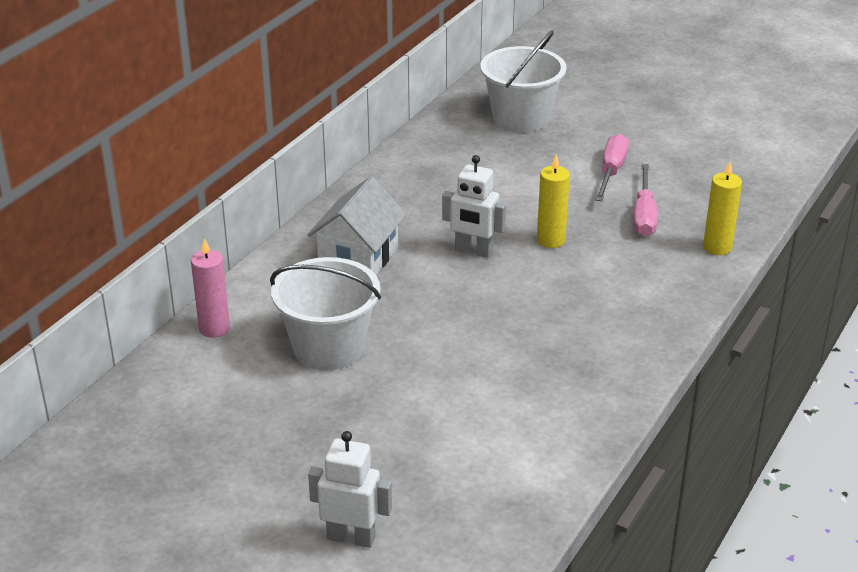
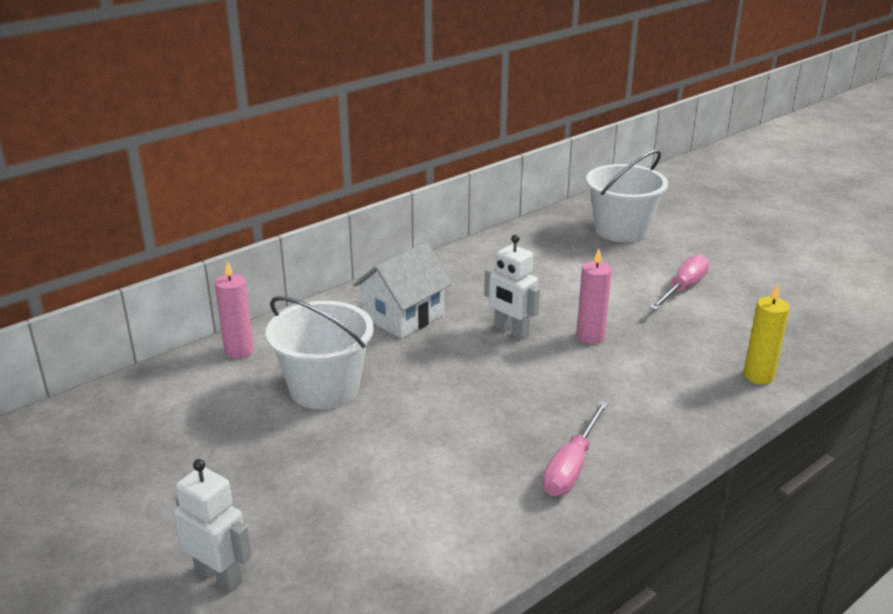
camera: 20 degrees right, 5 degrees down
(550, 240) = (590, 336): yellow candle -> pink candle
(644, 215) = (696, 332): pink screwdriver -> pink screwdriver (571, 467)

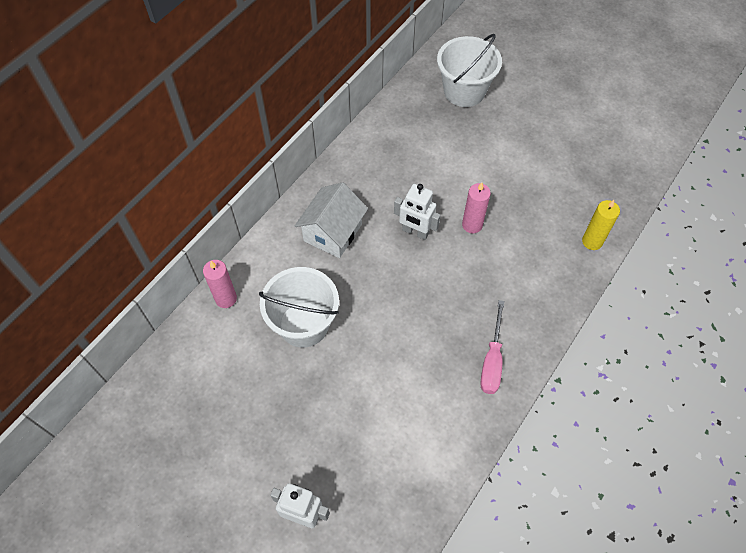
camera: 15 degrees left, 30 degrees up
(683, 288) = (524, 154): pink screwdriver -> none

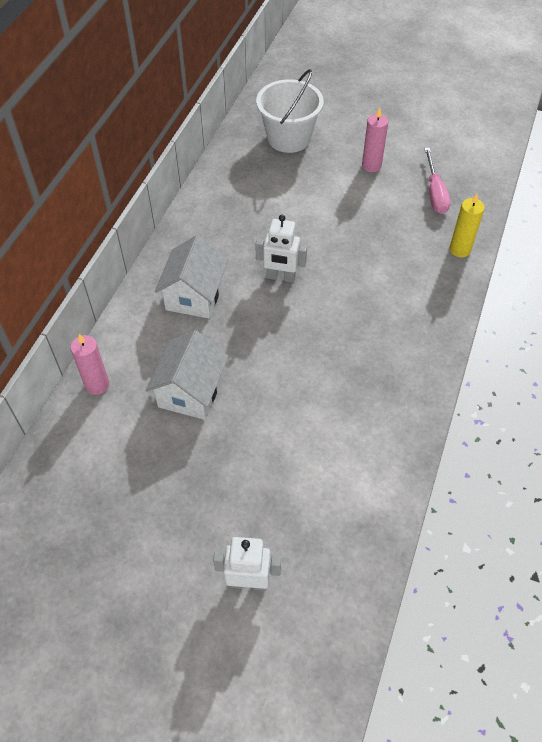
camera: 15 degrees left, 5 degrees down
(304, 324) = (190, 391): white bucket -> white house
(472, 225) = (336, 259): pink candle -> pink candle (371, 166)
(492, 361) = (398, 381): pink screwdriver -> pink screwdriver (435, 193)

